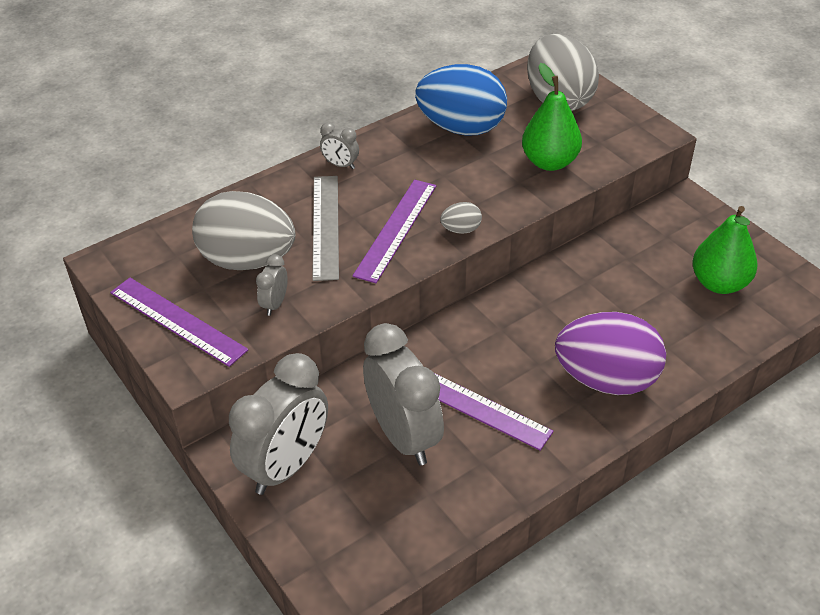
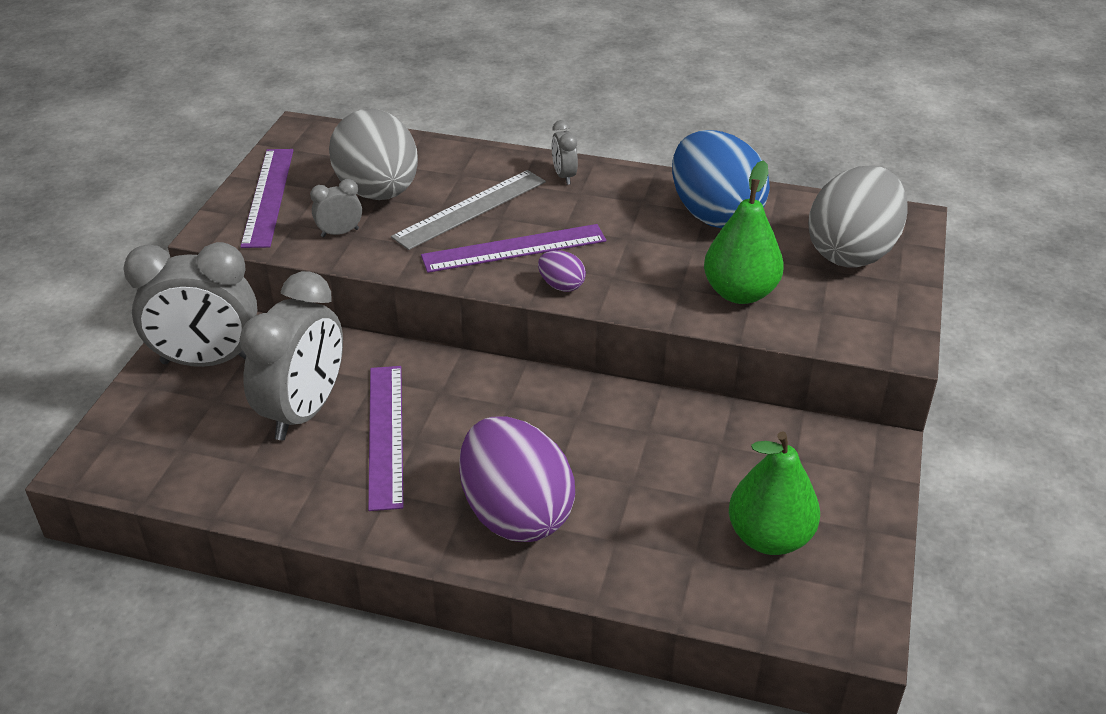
camera: 50 degrees right, 5 degrees down
(461, 230) = (561, 286): grey egg -> purple egg

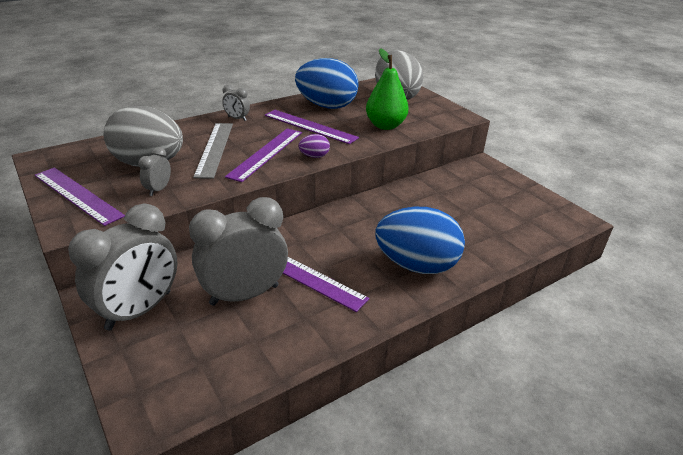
camera: 50 degrees left, 5 degrees down
(304, 411) = (244, 295): grey clock -> grey clock turned 90 degrees counterclockwise
(516, 513) = (416, 265): purple egg -> blue egg
(634, 237) = (310, 126): none -> purple ruler
(769, 537) = (506, 210): green pear -> none

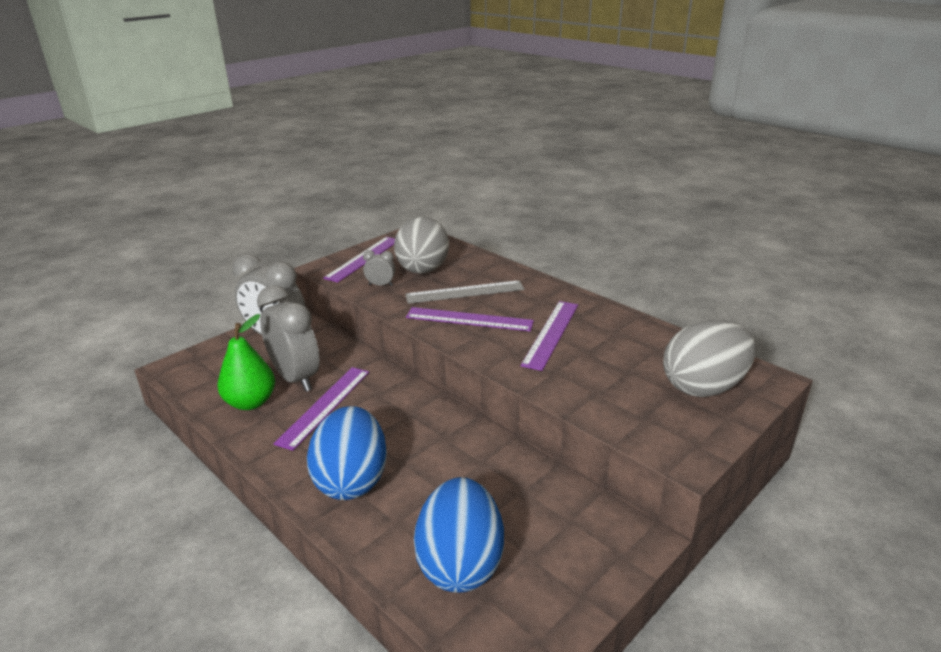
camera: 80 degrees right, 5 degrees down
(237, 119) = (539, 289): grey clock -> none
(314, 156) = (477, 348): purple egg -> none
(326, 106) = (619, 336): blue egg -> blue egg (460, 563)
(385, 126) = (593, 387): green pear -> green pear (250, 402)

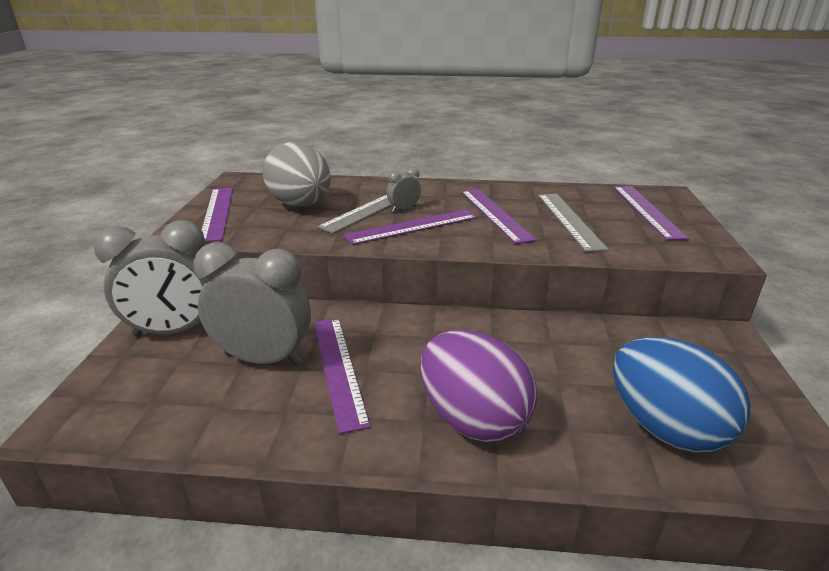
camera: 40 degrees left, 0 degrees up
(250, 402) = (243, 408): green pear -> none
(351, 480) = (473, 419): blue egg -> purple egg
(380, 285) = (277, 228): grey clock -> grey clock (404, 209)
(606, 365) = (569, 220): none -> grey ruler
(703, 387) = (647, 211): grey egg -> purple ruler

